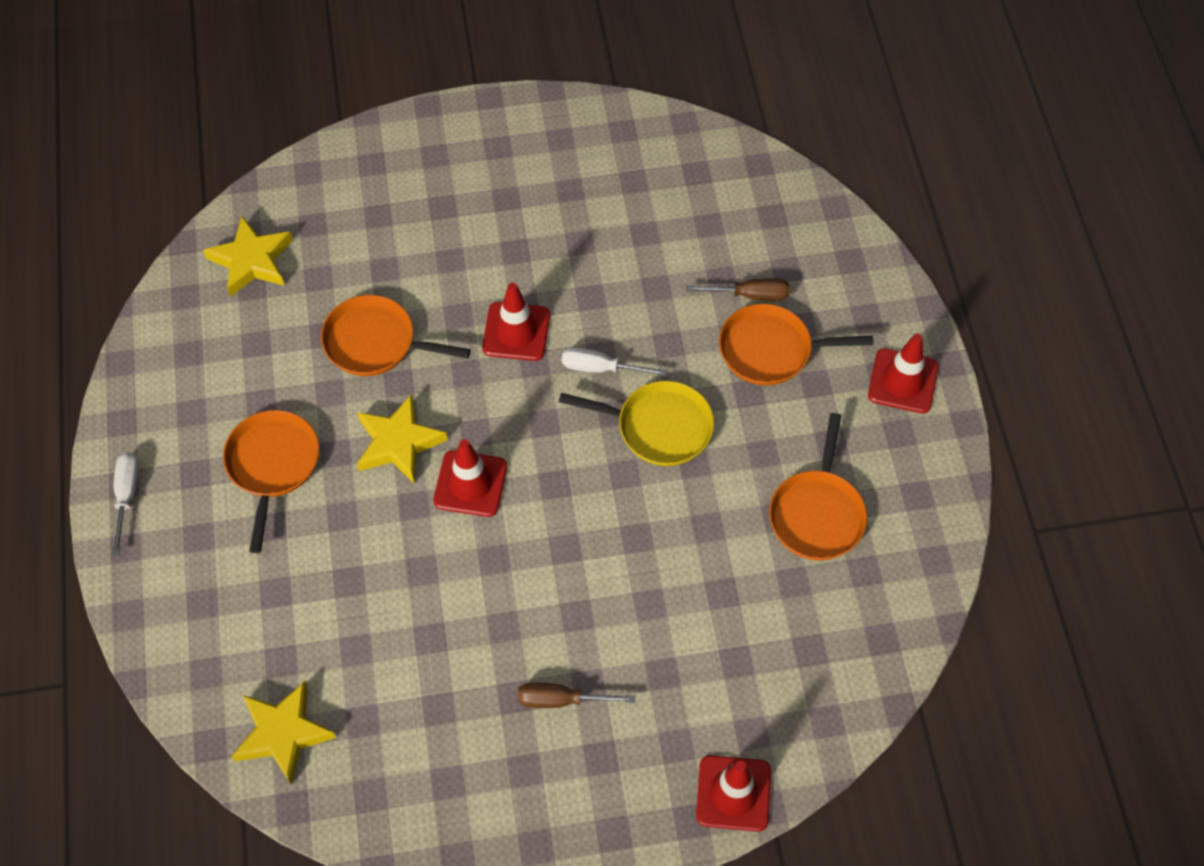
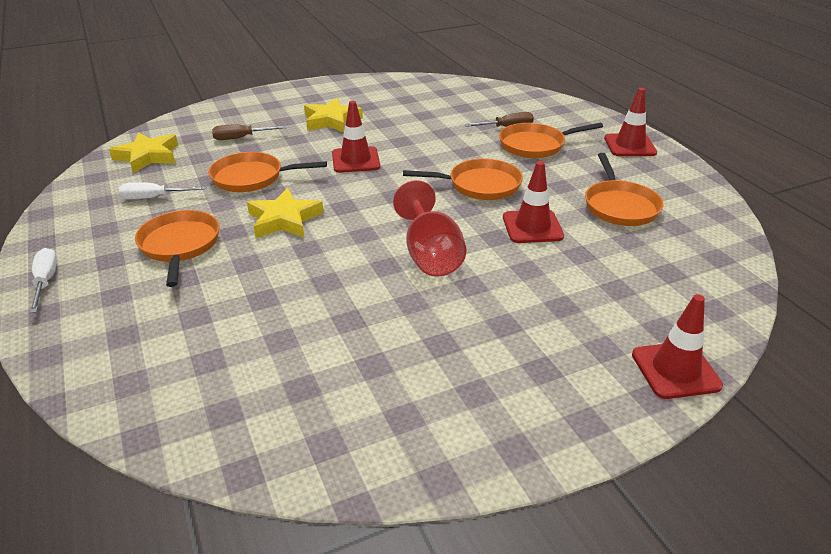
camera: 15 degrees left, 25 degrees down
(283, 733) = (221, 413): yellow star -> yellow star (331, 120)
(470, 484) = (350, 231): red traffic cone -> red traffic cone (532, 227)
(549, 552) = (430, 255): none -> red goblet
(561, 700) = (485, 338): brown screwdriver -> brown screwdriver (241, 138)
(600, 368) = (423, 167): white screwdriver -> white screwdriver (154, 198)
(658, 427) = (480, 185): yellow pan -> orange pan

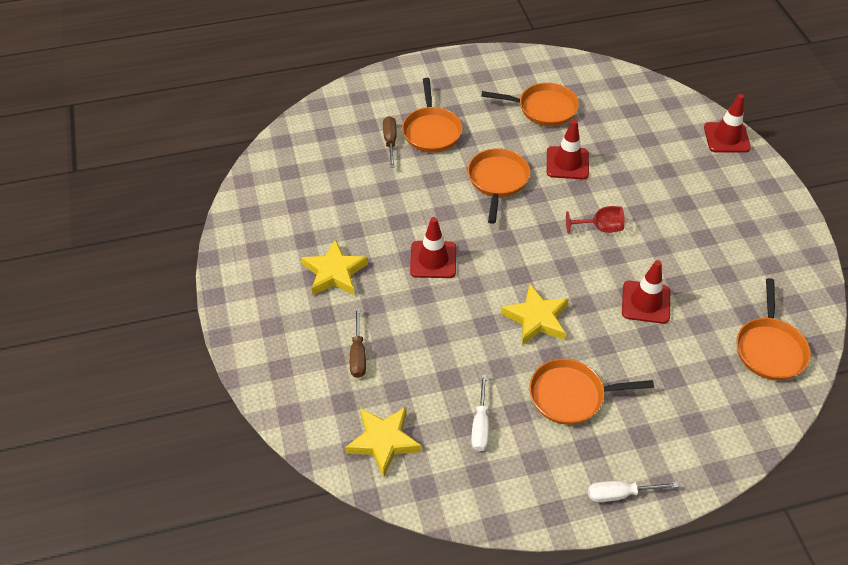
camera: 80 degrees left, 15 degrees up
(252, 178) = (453, 343): orange pan -> orange pan (769, 348)
(430, 255) = (600, 228): red goblet -> red goblet, size x0.62
(629, 146) = (446, 75): red traffic cone -> red traffic cone (645, 302)

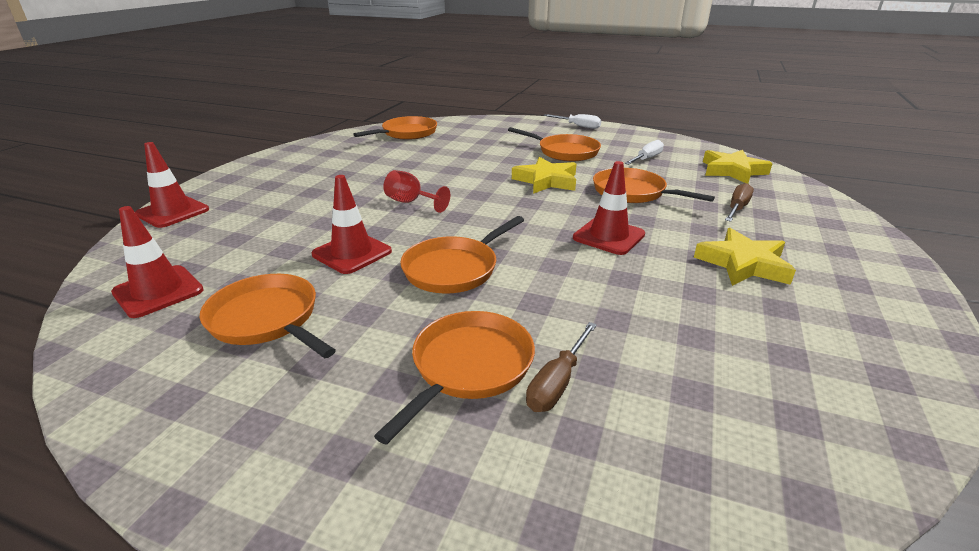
camera: 145 degrees left, 20 degrees down
(452, 337) = (633, 192): none -> orange pan
(645, 302) = (448, 164): red traffic cone -> red traffic cone (158, 291)

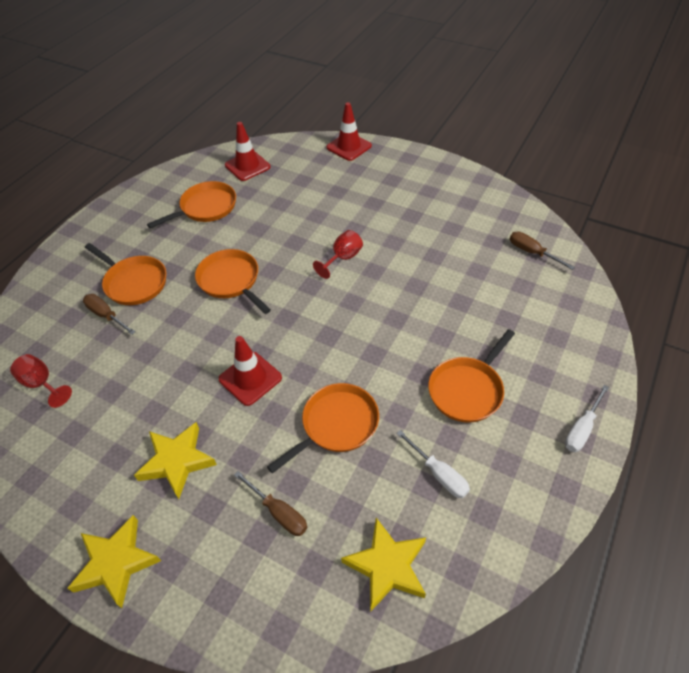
camera: 100 degrees right, 20 degrees up
(352, 253) = (267, 232): red traffic cone -> none
(407, 133) = (532, 252): orange pan -> brown screwdriver
(546, 181) = (378, 356): yellow star -> yellow star (116, 562)
(744, 425) = (42, 384): none -> red goblet

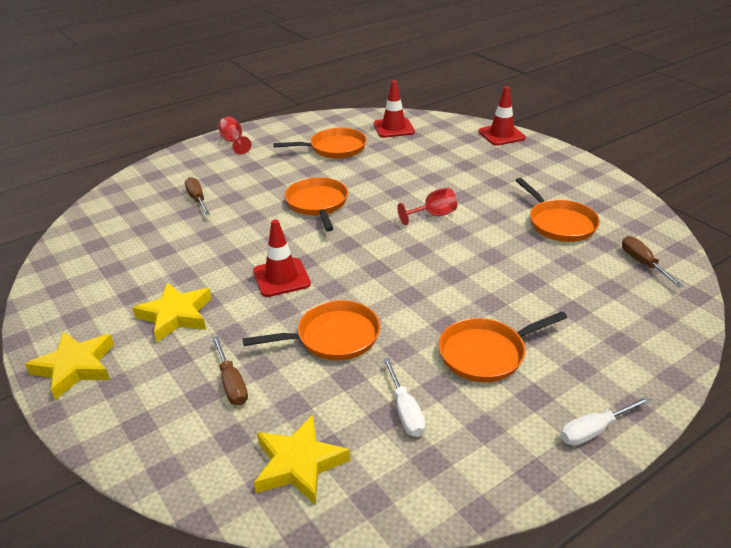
camera: 25 degrees right, 15 degrees down
(42, 384) = (115, 229): red goblet -> red goblet (234, 142)
(134, 282) = (236, 183): orange pan -> orange pan (559, 223)

